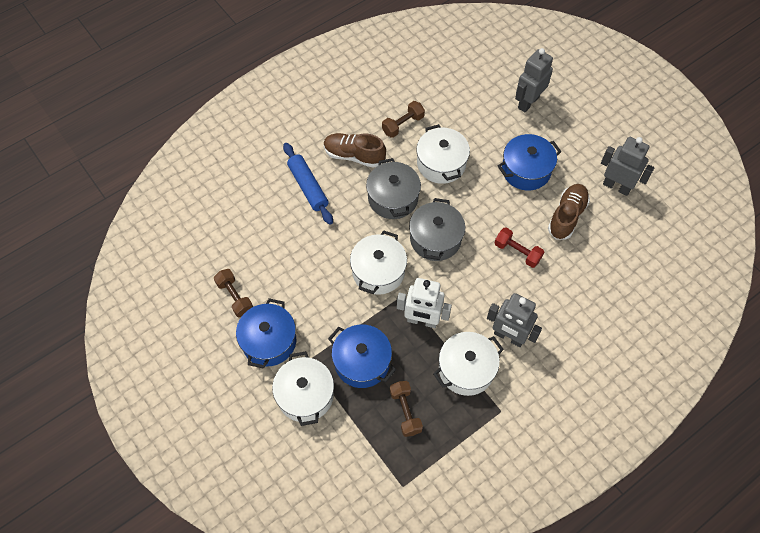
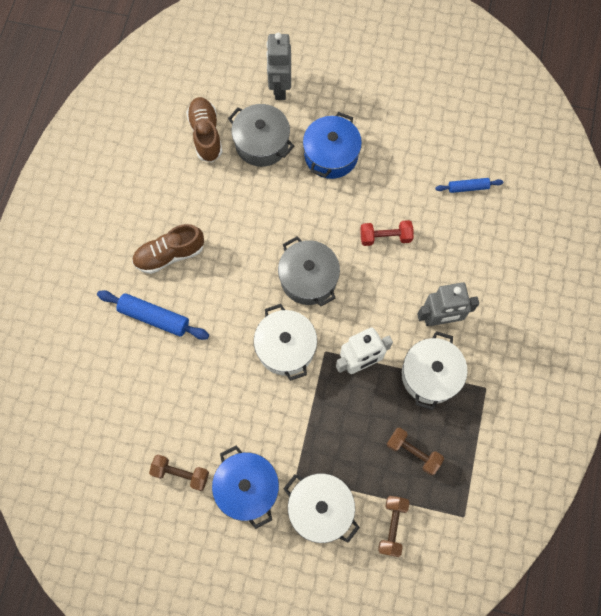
camera: 40 degrees left, 10 degrees up
(362, 362) = (342, 440): blue pot -> none
(393, 198) = (240, 269): grey pot -> grey pot (262, 143)
(403, 124) = (188, 191): brown dumbbell -> brown dumbbell (392, 526)
(441, 163) = (254, 203): white pot -> none
(567, 216) = (398, 173): brown shoe -> brown shoe (206, 134)
(613, 263) = (468, 187): none -> blue rolling pin
(616, 186) = (416, 114): grey robot -> none

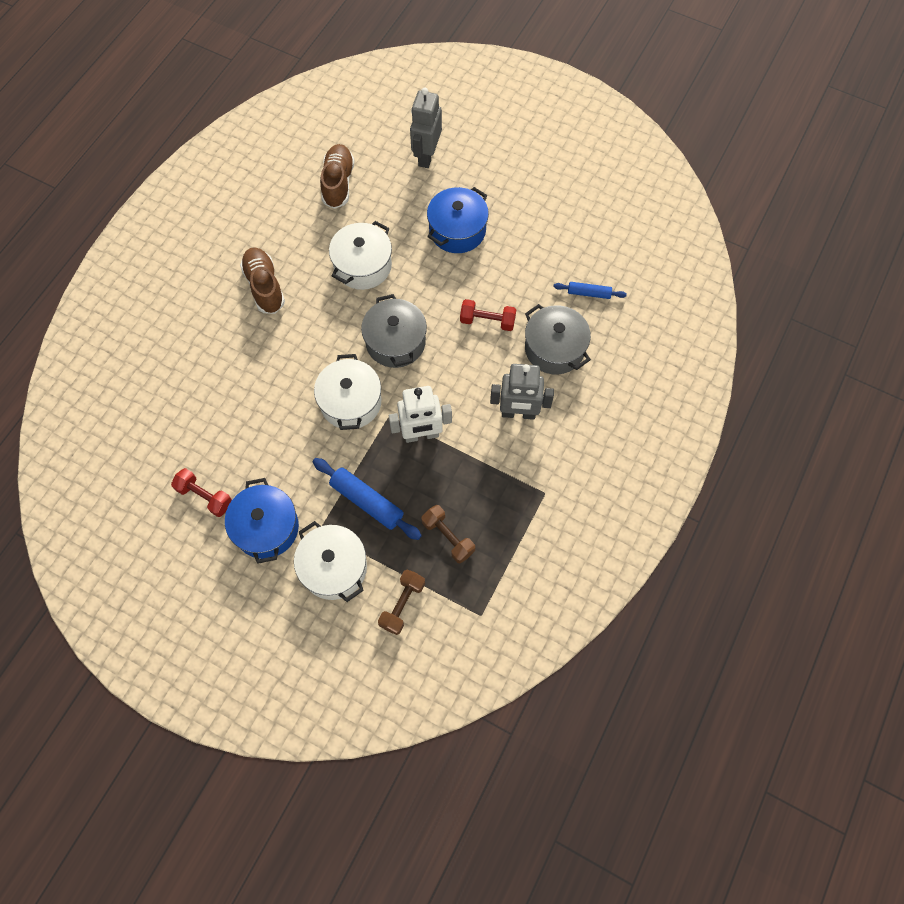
camera: 15 degrees right, 5 degrees down
(154, 317) = (229, 341): blue rolling pin -> blue rolling pin (367, 501)
(170, 254) = (264, 286): brown shoe -> brown shoe turned 75 degrees clockwise
(181, 473) = (205, 496): brown dumbbell -> red dumbbell
(262, 143) = (391, 204): grey pot -> grey pot (554, 349)
(430, 375) = (490, 466): white pot -> white pot (363, 266)

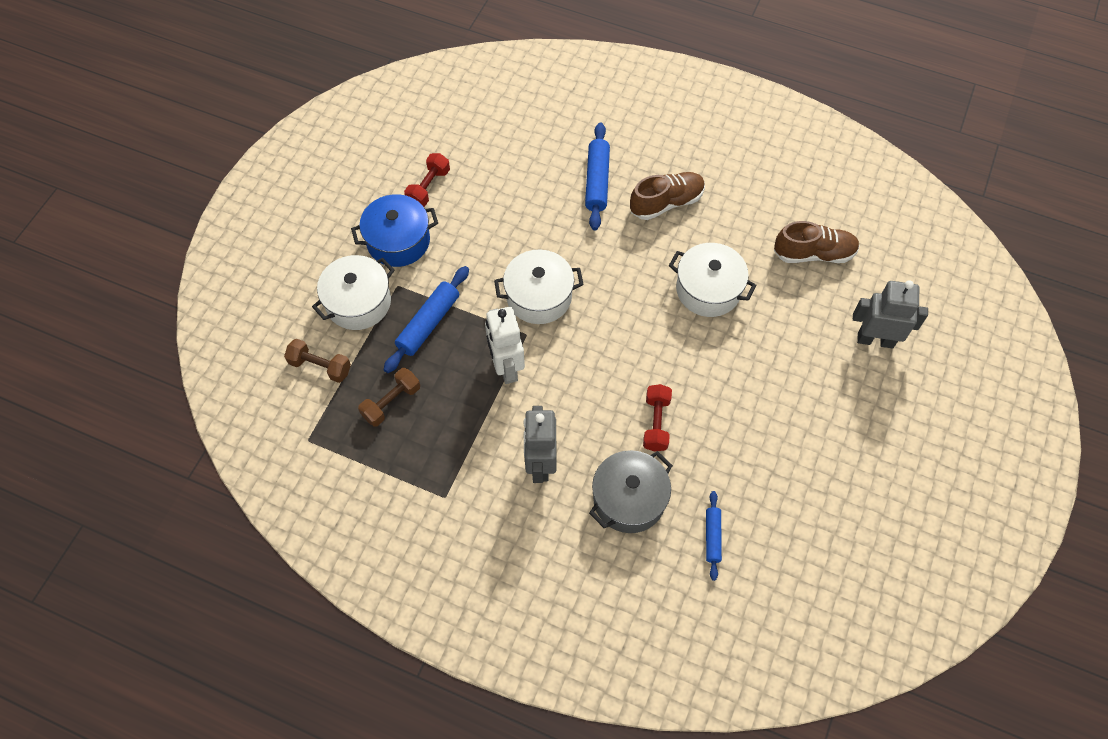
camera: 85 degrees right, 5 degrees down
(228, 341) = (597, 181): none -> blue rolling pin
(395, 342) = (616, 331): grey pot -> none
(457, 230) = (775, 382): blue pot -> none

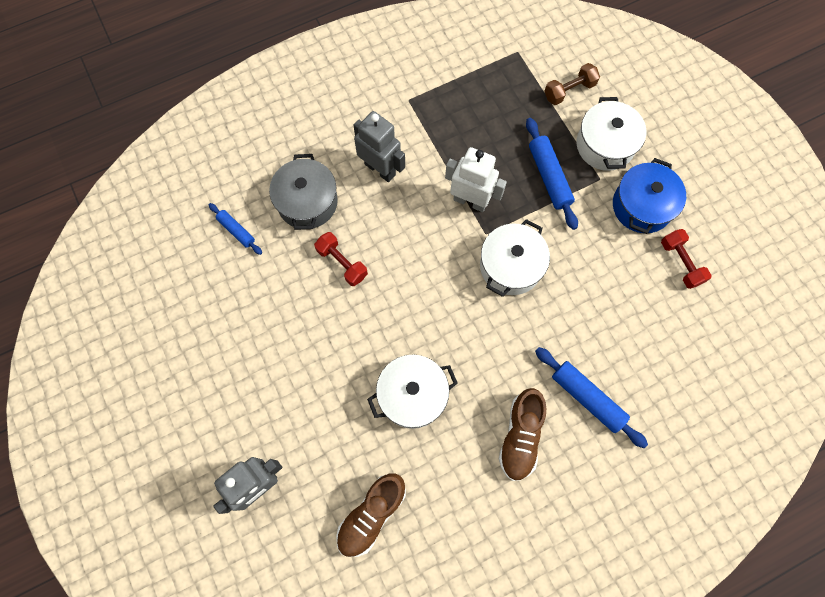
camera: 130 degrees right, 10 degrees up
(391, 402) = (504, 114): brown dumbbell -> none

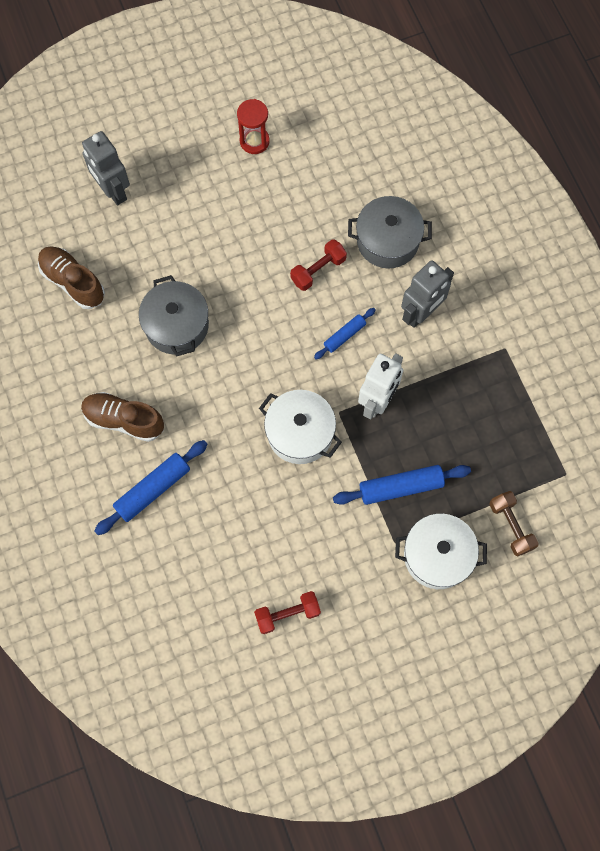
camera: 95 degrees right, 0 degrees up
(197, 338) = (254, 141): none -> red hourglass
(236, 231) = (361, 175): blue rolling pin -> blue rolling pin (344, 335)
(412, 395) = (177, 325): white pot -> grey pot
(642, 206) = (358, 584): blue pot -> none

